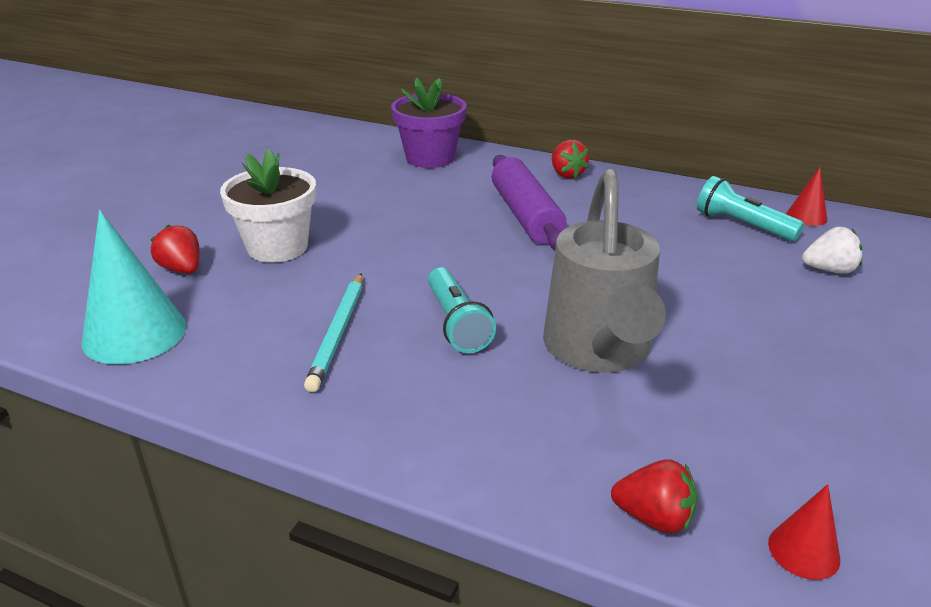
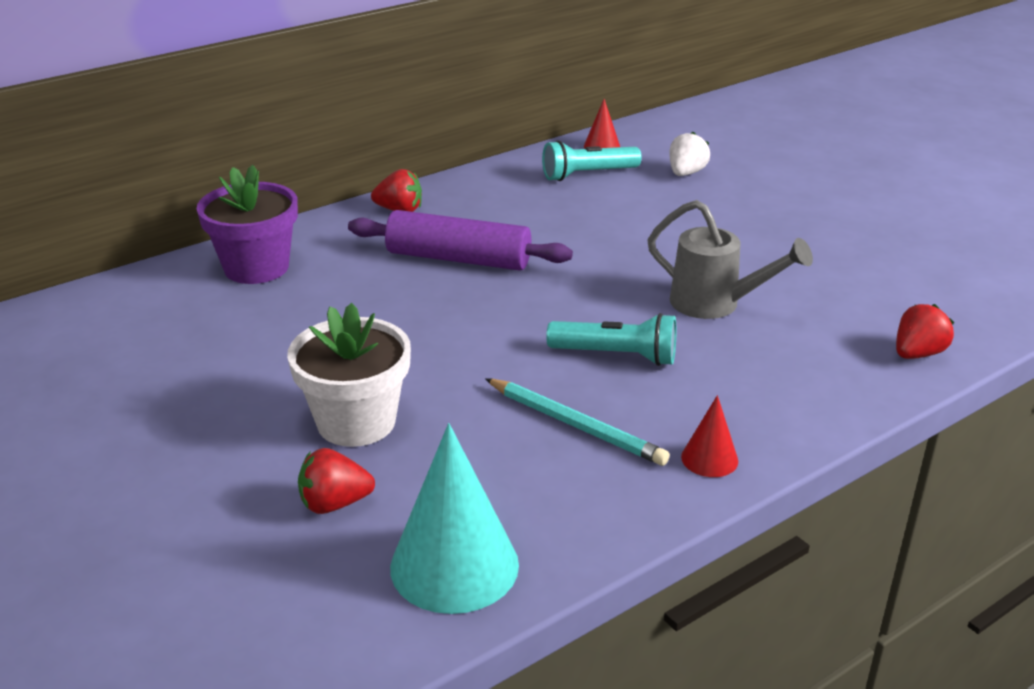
camera: 60 degrees left, 0 degrees up
(599, 352) = (715, 304): grey watering can -> grey watering can, size x0.67
(803, 551) = (971, 314): red cone -> red cone (709, 458)

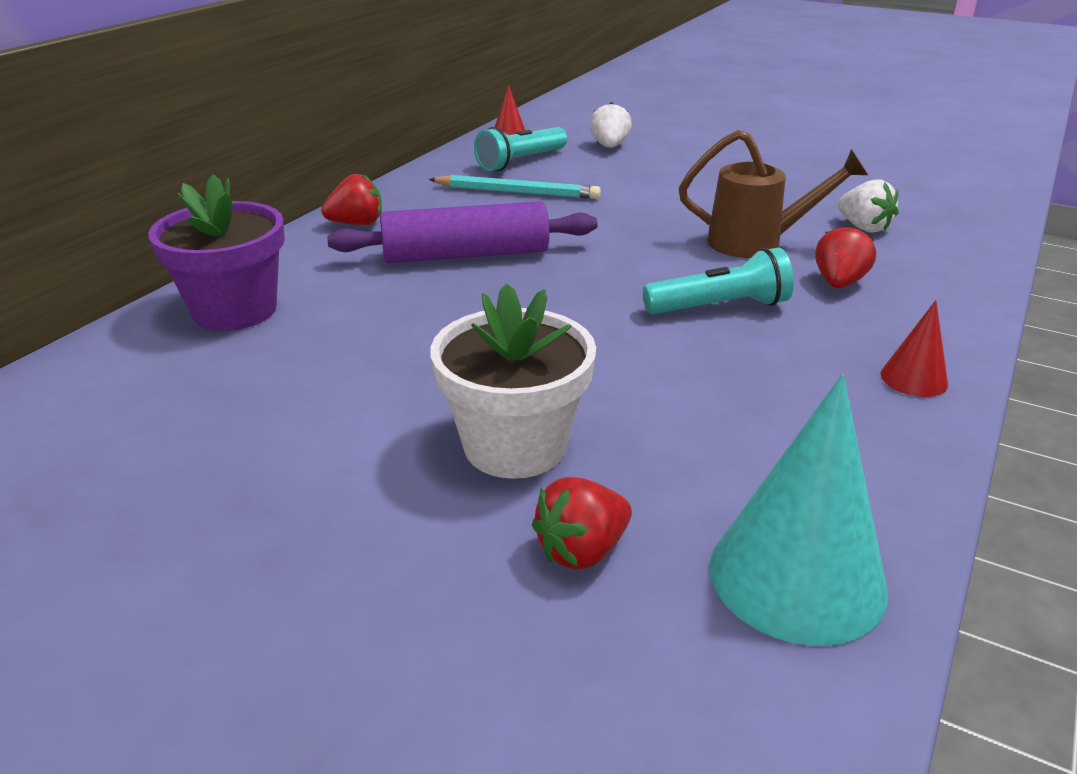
camera: 25 degrees left, 0 degrees up
(575, 425) = (754, 382): turquoise pencil -> turquoise pencil (517, 192)
(715, 304) = (757, 243): grey watering can -> brown watering can
(836, 312) = (863, 227): none -> white strawberry
(917, 354) = (966, 245): red strawberry -> red strawberry (838, 283)

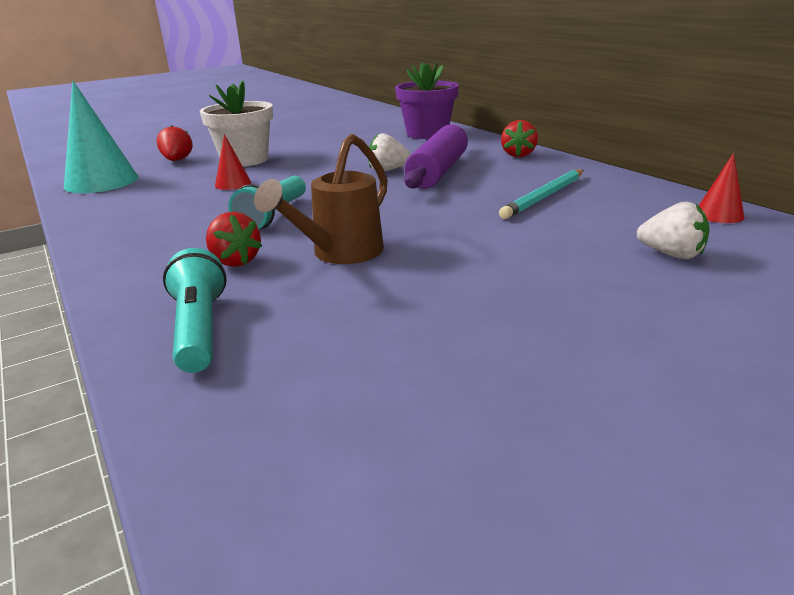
camera: 120 degrees right, 5 degrees down
(521, 162) = (630, 208): turquoise flashlight -> turquoise flashlight (199, 329)
(863, 227) = (300, 316): white strawberry -> white strawberry (388, 170)
(913, 378) = (117, 240): red cone -> red cone (233, 184)

